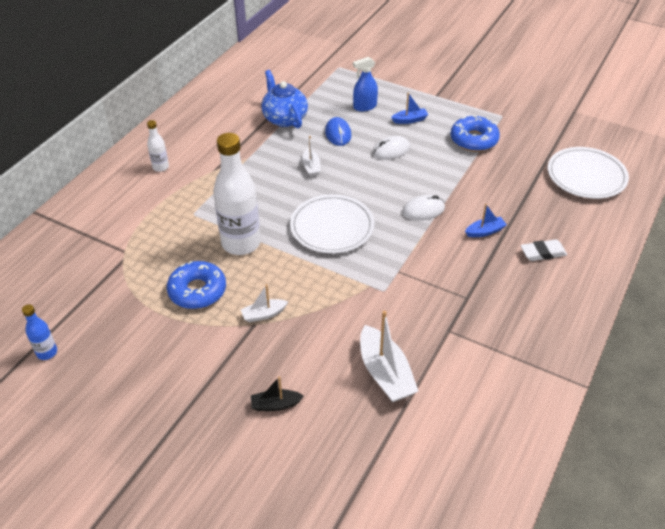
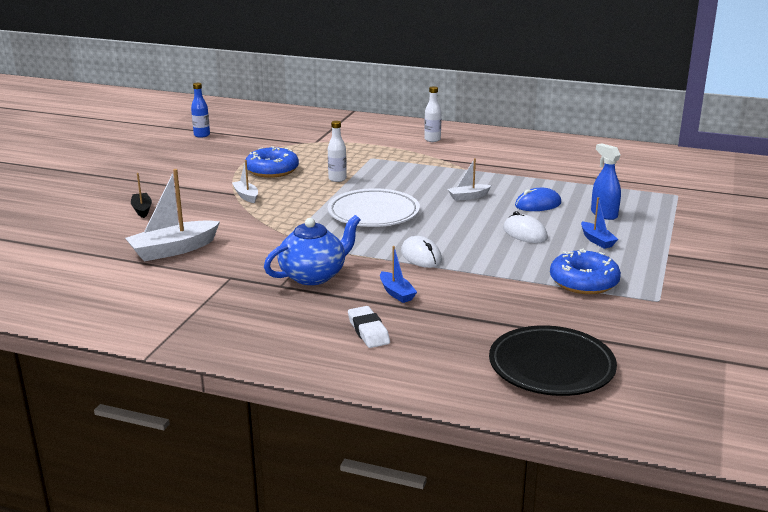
camera: 80 degrees right, 20 degrees down
(241, 243) = (337, 179): white bottle -> white bottle, size x0.47
(284, 118) = (547, 178): blue teapot -> blue teapot (314, 275)
(586, 176) = (551, 367): white plate -> black plate

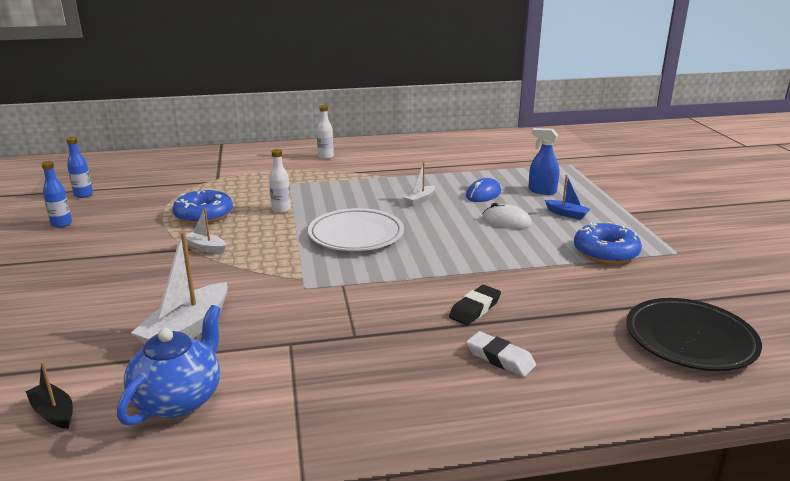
camera: 30 degrees left, 0 degrees up
(142, 209) = (96, 292): black boat -> black boat (53, 413)
(165, 155) = (61, 224): none -> blue bottle
(314, 275) = (376, 314): blue teapot -> blue teapot (179, 399)
(396, 293) = (475, 309): blue boat -> black eraser
(421, 256) = (450, 265): white mouse -> none

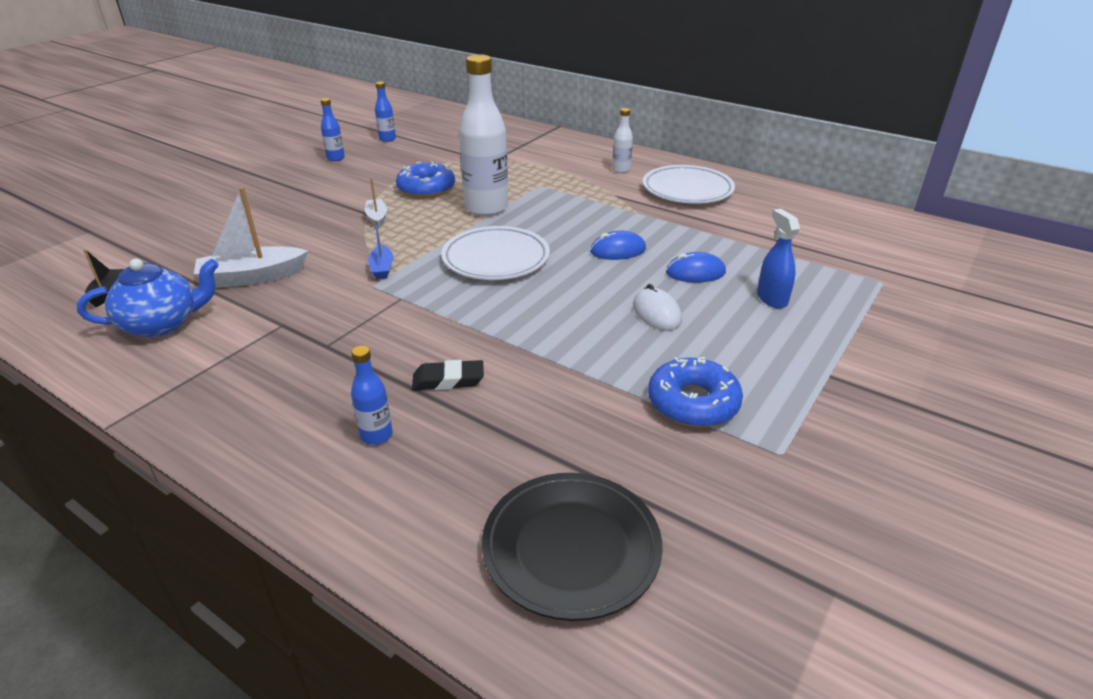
camera: 45 degrees right, 10 degrees up
(281, 210) = (486, 208): white bottle -> white bottle, size x2.15
(390, 154) = (687, 190): none -> white plate
(419, 200) = (617, 250): white boat -> blue mouse
(500, 358) = (376, 435): white eraser -> blue bottle
(567, 214) = (743, 338): blue boat -> blue boat (382, 268)

